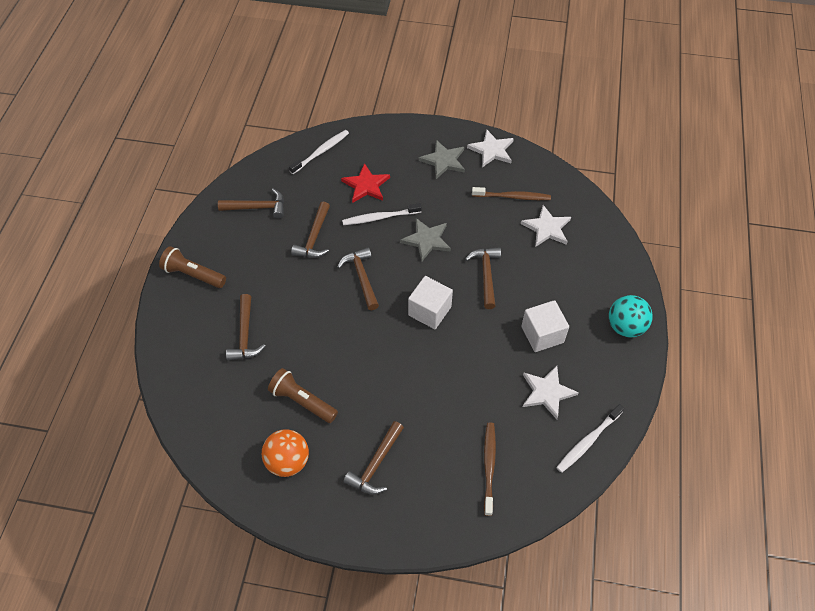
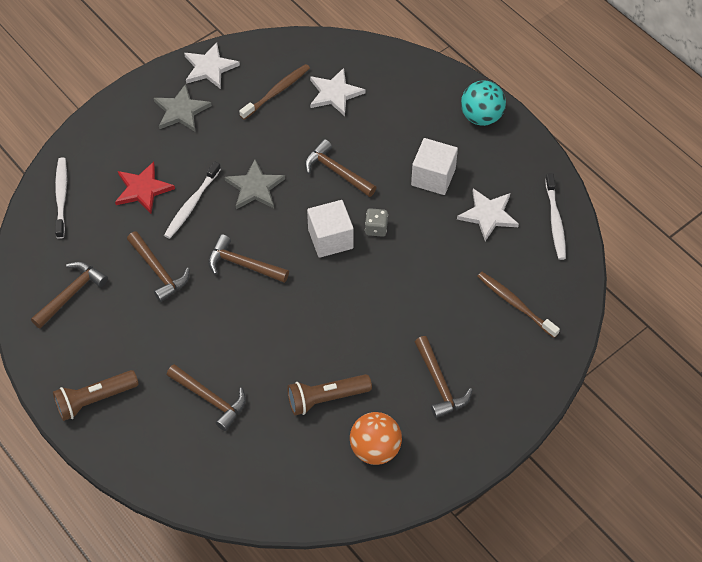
camera: 50 degrees left, 0 degrees up
(464, 331) = (376, 228): none -> grey dice

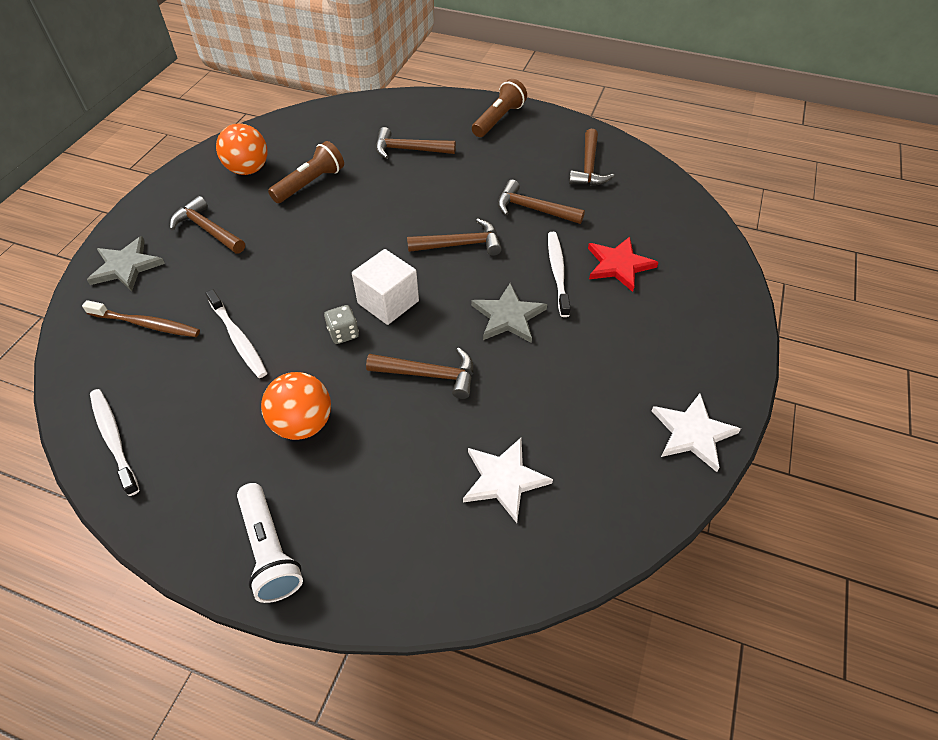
camera: 150 degrees right, 5 degrees down
(61, 196) = (684, 227): white toothbrush -> white toothbrush (238, 339)
(181, 111) = (667, 361): grey star -> grey star (126, 266)
(277, 91) = (580, 443): brown toothbrush -> none
(433, 177) = (303, 423): white cube -> orange ball
(481, 117) = (269, 550): turquoise ball -> white flashlight
(488, 215) = (210, 407): white star -> none

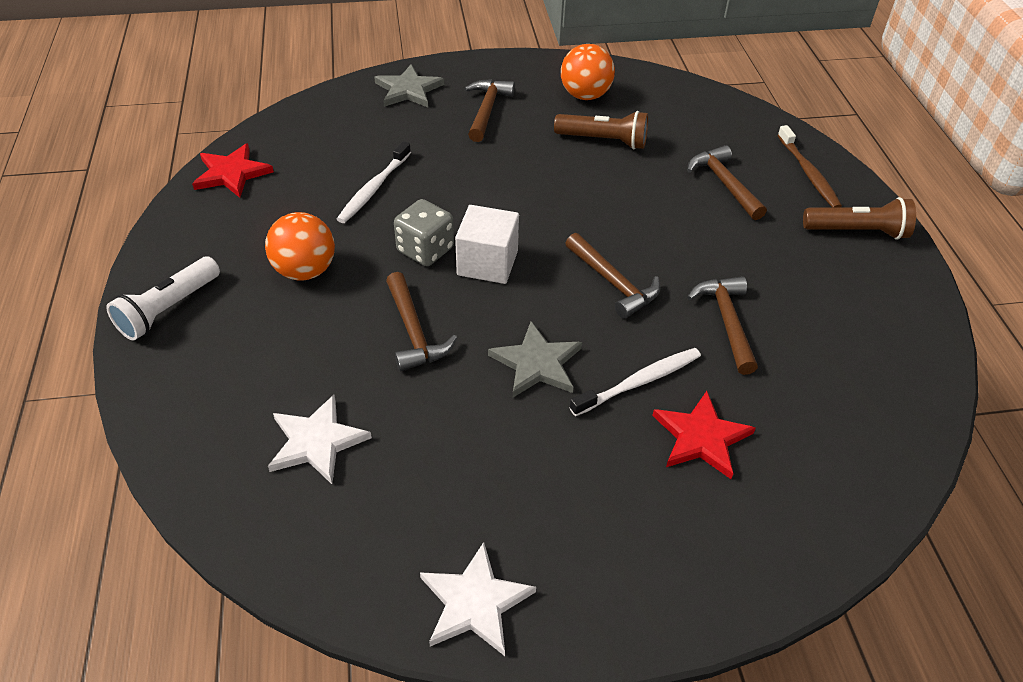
camera: 60 degrees right, 5 degrees down
(114, 439) = (232, 173): white toothbrush -> red star
(146, 324) = (354, 132): brown toothbrush -> brown toothbrush (808, 173)
(343, 333) = (425, 250): grey dice -> grey dice, size x1.54
(589, 167) = (858, 346): brown hammer -> none

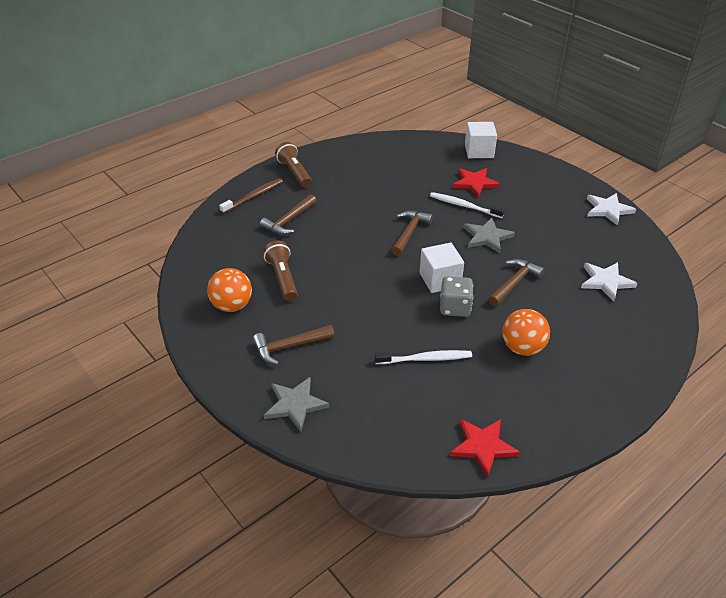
camera: 120 degrees left, 5 degrees down
(168, 309) = (612, 388): white flashlight -> none
(726, 322) = (400, 193): brown hammer -> none
(819, 516) = (479, 151): none -> white cube

